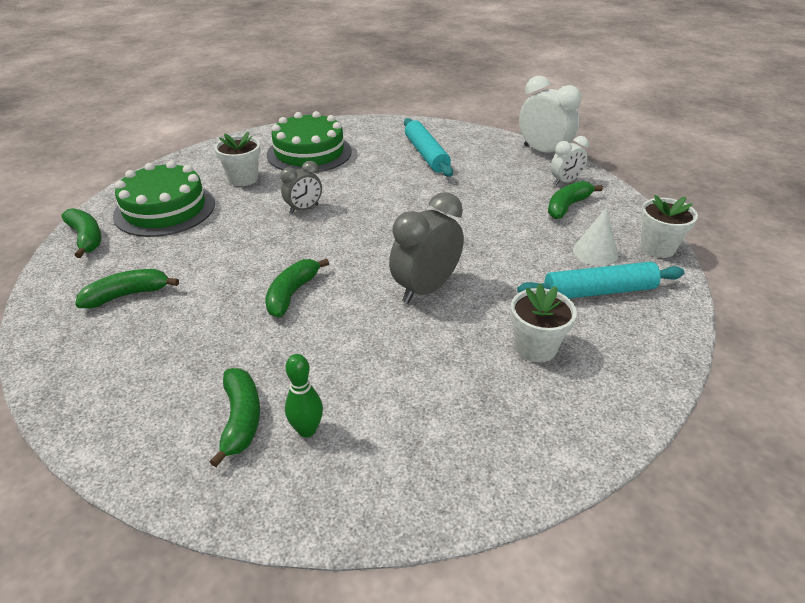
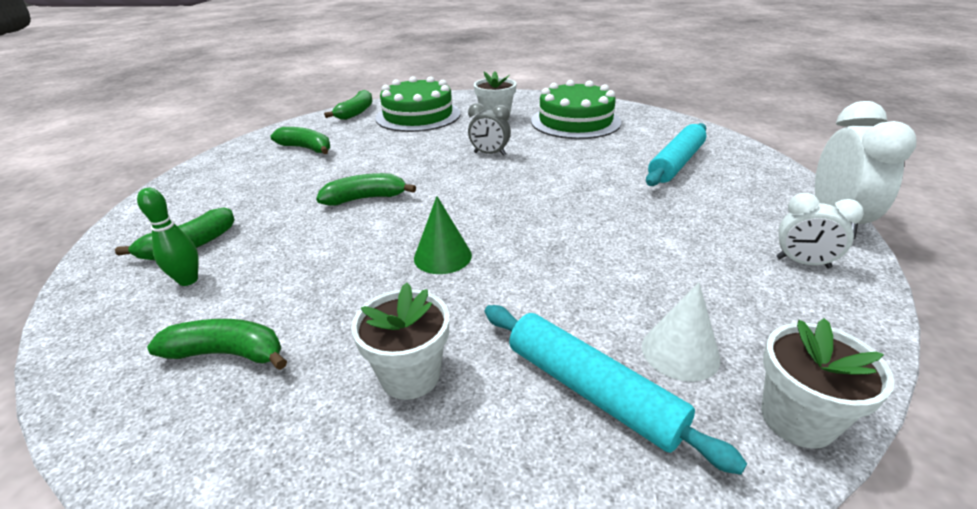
camera: 55 degrees right, 5 degrees down
(425, 289) = (442, 256): grey clock -> green cone
(567, 206) = (749, 286): green banana -> green banana (228, 353)

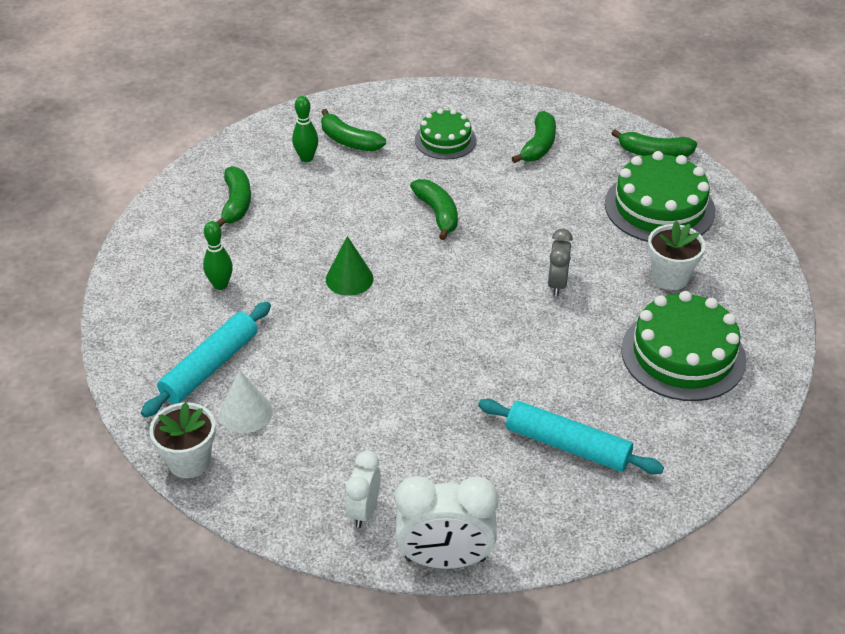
camera: 80 degrees right, 10 degrees up
(253, 188) = (445, 140): none -> green cake
(410, 375) = (220, 285): white flower pot -> green bowling pin

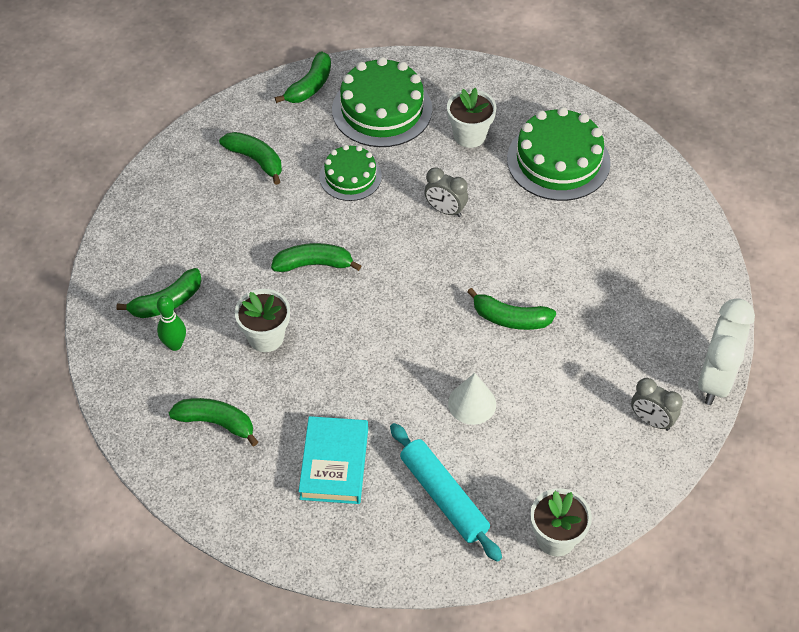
camera: 70 degrees left, 10 degrees up
(220, 285) = (334, 464): green bowling pin -> turquoise book
(246, 412) = (512, 480): white cone -> white cone (472, 403)
(340, 207) = (266, 337): none -> white flower pot
(349, 278) = (372, 357): green cone -> none
(364, 511) = (651, 420): white clock -> grey clock
(444, 365) = (510, 318): none -> green banana
(445, 140) = (208, 225): green cake -> green cake (350, 176)
(567, 445) = (627, 266): turquoise rolling pin -> none

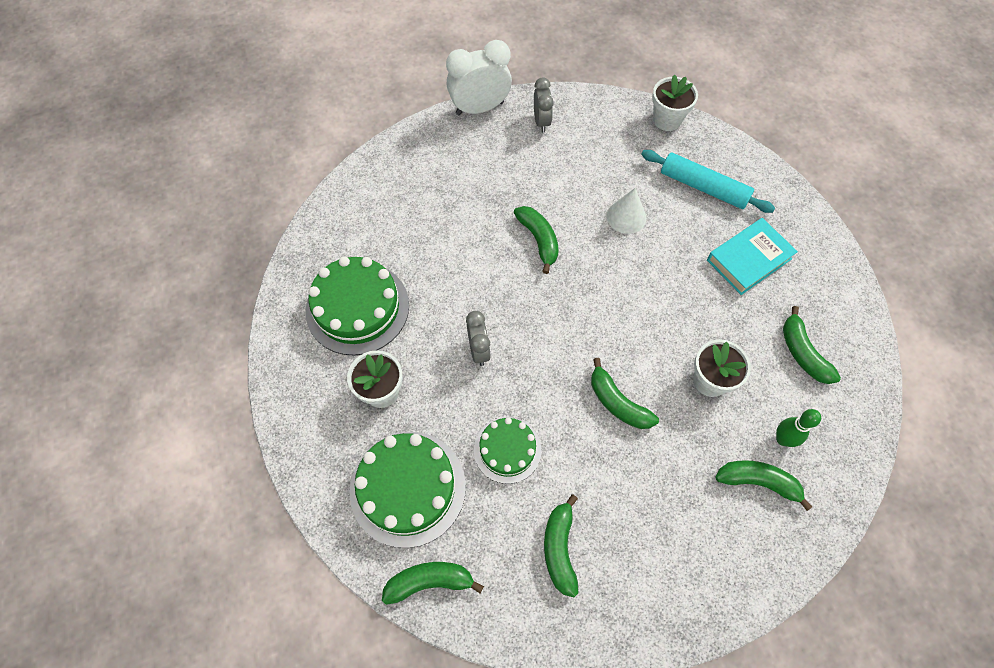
camera: 130 degrees left, 10 degrees up
(443, 497) = (703, 187): turquoise rolling pin -> turquoise rolling pin turned 75 degrees counterclockwise

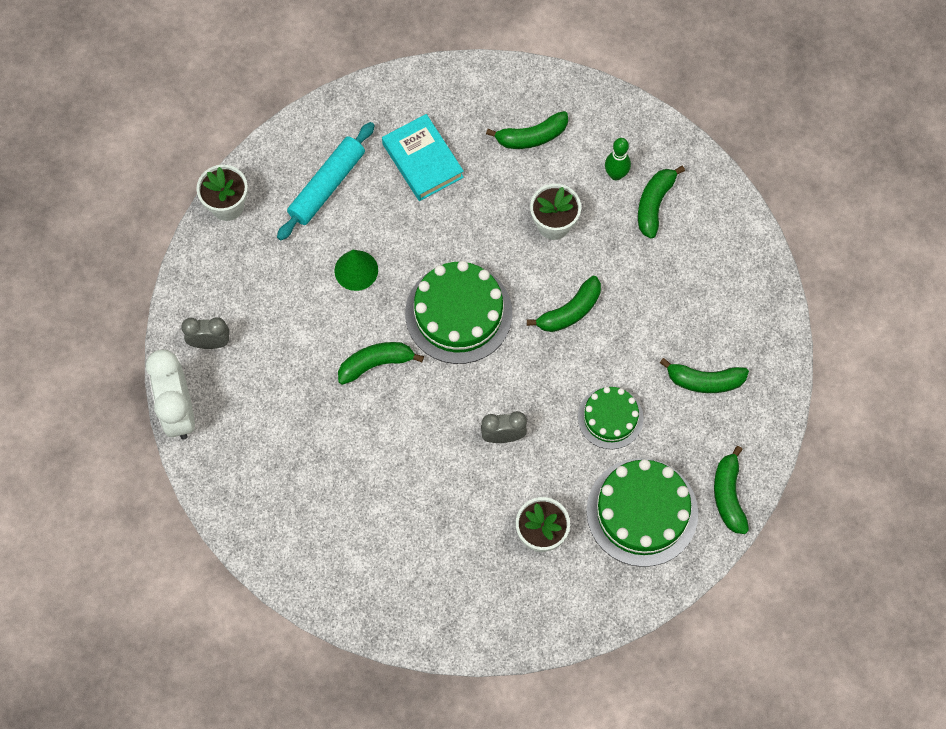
camera: 85 degrees left, 5 degrees up
(357, 308) = (441, 559): green cake -> green cake (458, 313)
(626, 217) = (356, 270): white cone -> green cone

